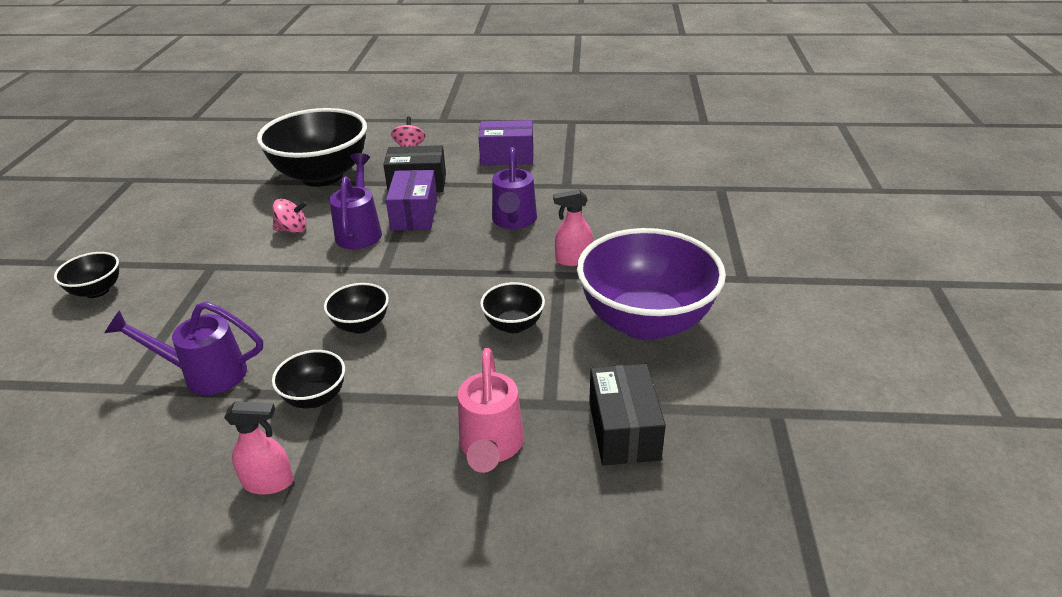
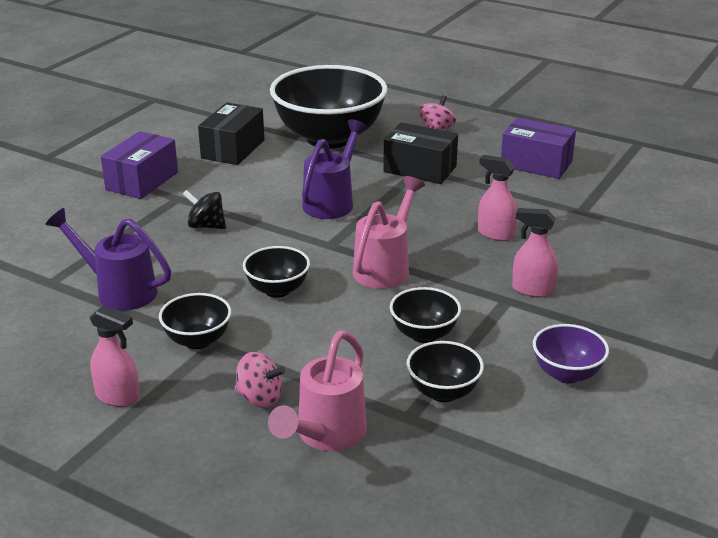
camera: 25 degrees right, 5 degrees down
(97, 291) = (72, 193): black bowl -> black bowl (443, 392)
(256, 285) = (206, 226): none -> black spinning top
(292, 230) = (269, 183): pink spinning top -> pink spinning top (259, 398)
(414, 214) = (396, 199): purple box -> purple box (142, 181)
(443, 276) = (385, 267): none -> pink watering can
(514, 222) = (495, 234): purple watering can -> pink spray bottle
(624, 430) = (466, 466): black box -> black box (233, 149)
(645, 322) = (567, 374): purple bowl -> purple bowl, size x0.45

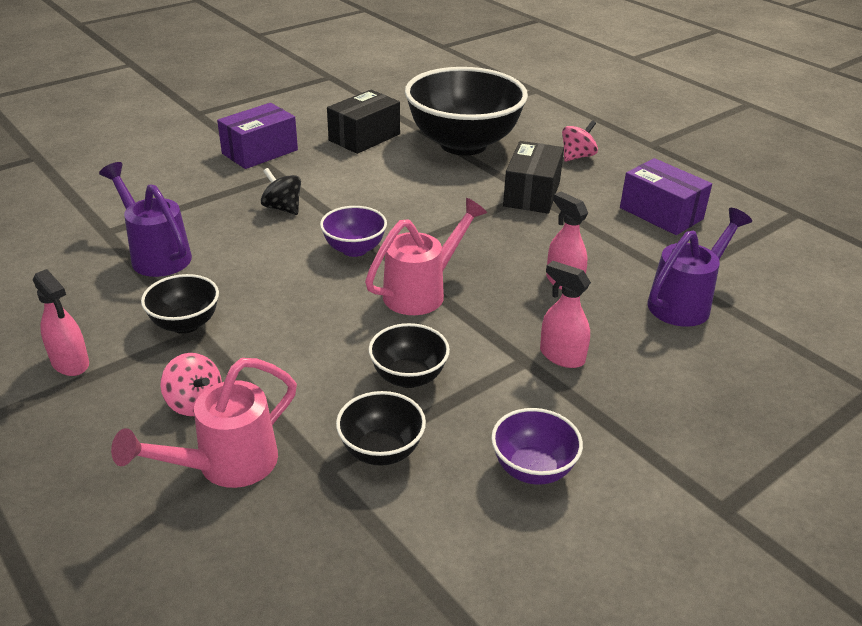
camera: 20 degrees right, 5 degrees up
(277, 290) = (299, 290): black bowl -> none
(300, 246) = (354, 249): none -> purple bowl
(332, 201) = (419, 209): purple watering can -> purple watering can (685, 302)
(420, 169) = (532, 194): black box -> black box turned 60 degrees clockwise

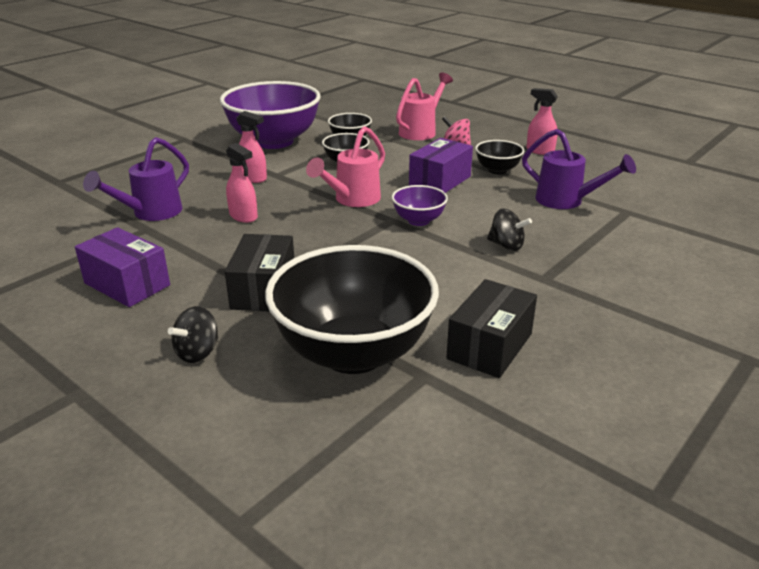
camera: 170 degrees right, 5 degrees down
(260, 152) = (595, 305): purple box -> purple box (440, 181)
(533, 469) = (274, 141): purple bowl -> purple bowl, size x2.20
(577, 156) = (198, 352): pink spinning top -> black spinning top

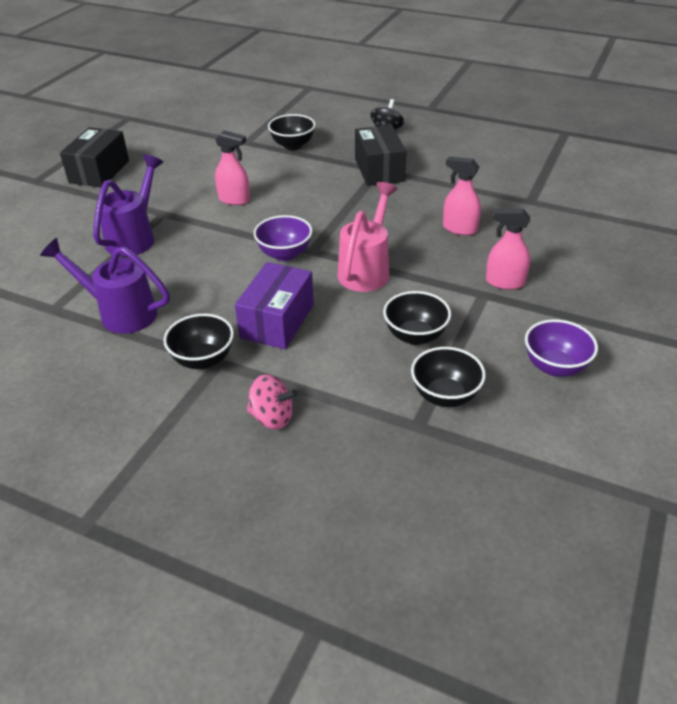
camera: 165 degrees right, 10 degrees up
(127, 284) = (481, 158): purple box -> none
(150, 213) = (550, 216): purple watering can -> purple watering can (135, 237)
(274, 141) = (555, 367): purple bowl -> purple bowl, size x0.45
(353, 353) = (293, 145): black bowl -> black bowl, size x0.45
(421, 131) = (342, 454): pink watering can -> none
(489, 346) = (207, 161): black box -> black box (99, 172)
(506, 245) = (194, 240): black spinning top -> none
(539, 151) = (134, 428): pink spray bottle -> pink spray bottle (234, 200)

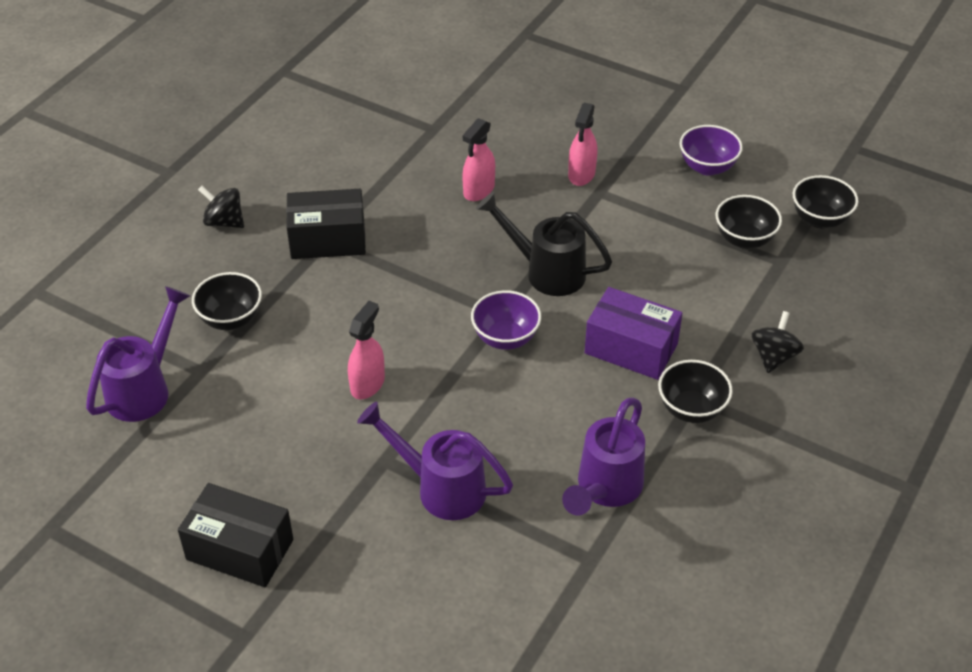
camera: 85 degrees left, 5 degrees up
(231, 127) = (145, 388): none -> purple watering can
(272, 417) = (773, 356): pink spinning top -> black spinning top
(367, 269) = (545, 271): pink watering can -> black watering can
(415, 336) = (661, 248): black bowl -> black bowl (820, 219)

